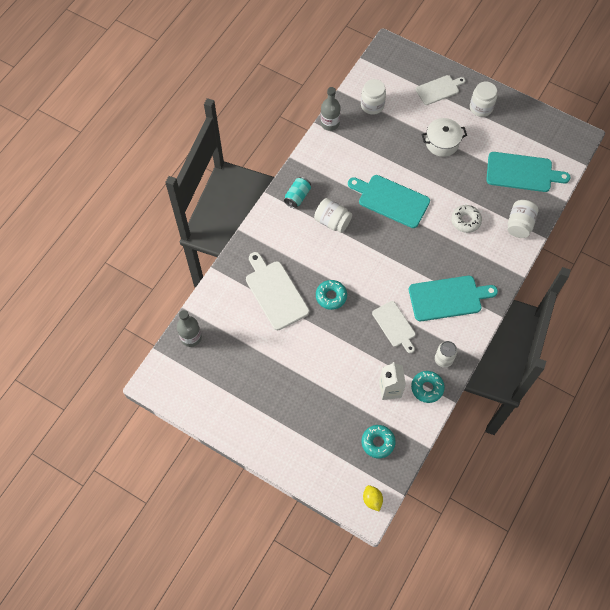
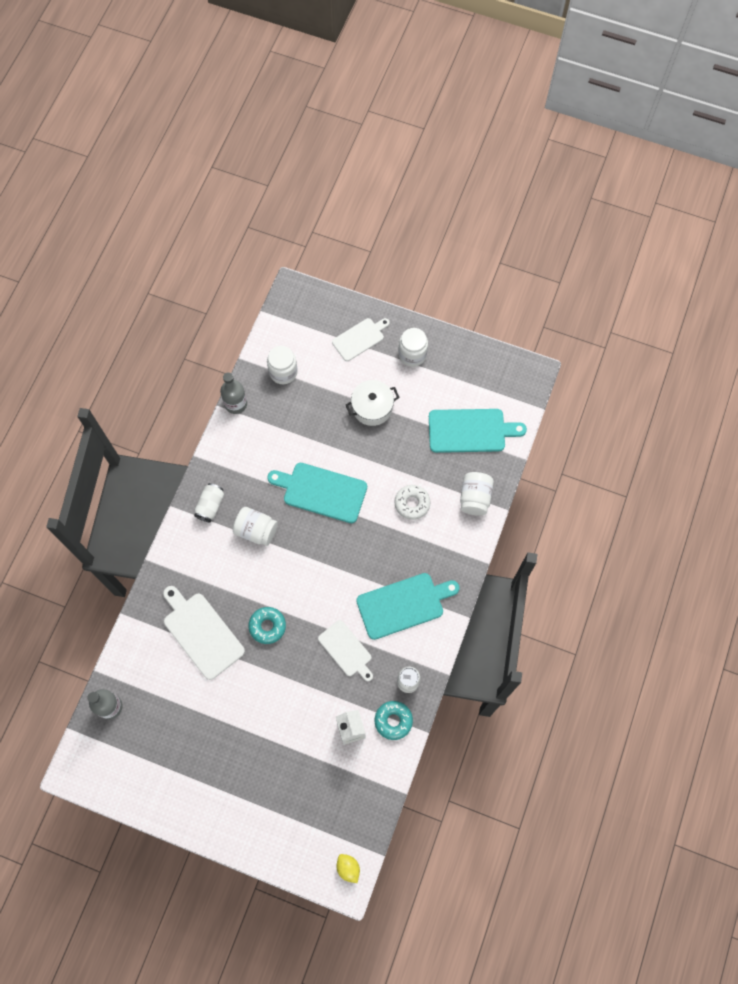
camera: 10 degrees left, 5 degrees up
(297, 197) = (210, 505): turquoise can -> white can
(378, 442) = (345, 797): turquoise donut -> none

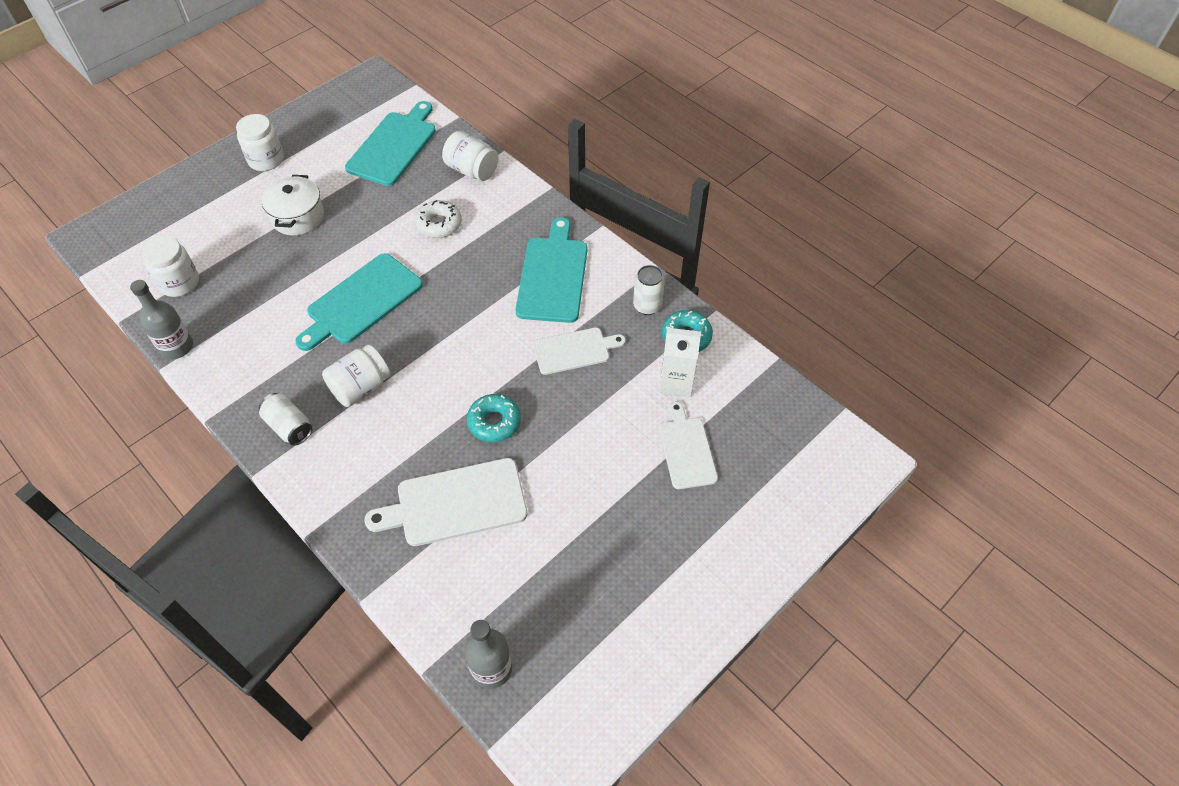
camera: 65 degrees left, 15 degrees down
(348, 868) = (848, 450): yellow lemon -> none
(360, 338) = (205, 197): white cutting board -> white cutting board (686, 449)

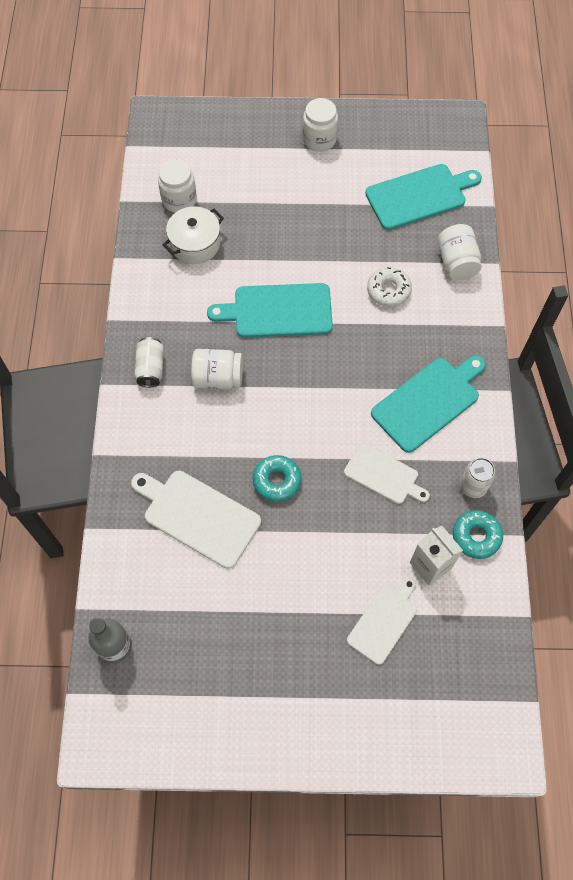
camera: 45 degrees right, 10 degrees up
(176, 347) = (137, 249): grey bottle -> none
(298, 217) = (298, 206): white pot -> white pot (195, 244)

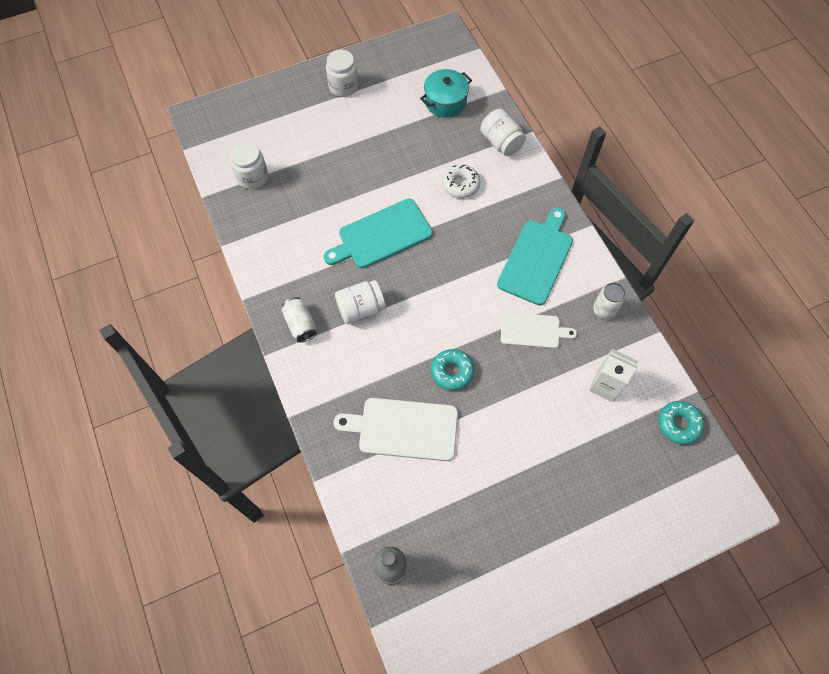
camera: 25 degrees left, 0 degrees up
(195, 244) = (285, 208): white pot -> none
(384, 621) = (594, 445): white cutting board -> none
(419, 196) = (445, 102): turquoise cutting board -> turquoise pot
(476, 536) = (627, 347): turquoise donut -> turquoise donut (678, 424)

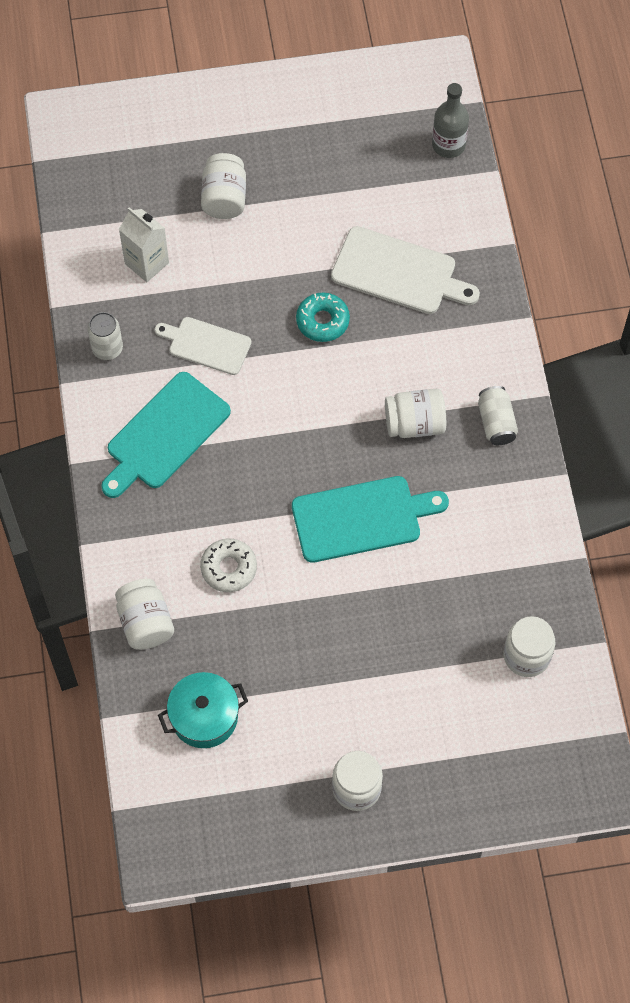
camera: 165 degrees left, 0 degrees up
(567, 460) = (224, 198): none -> white jar
(678, 424) = (83, 204): turquoise donut -> none

